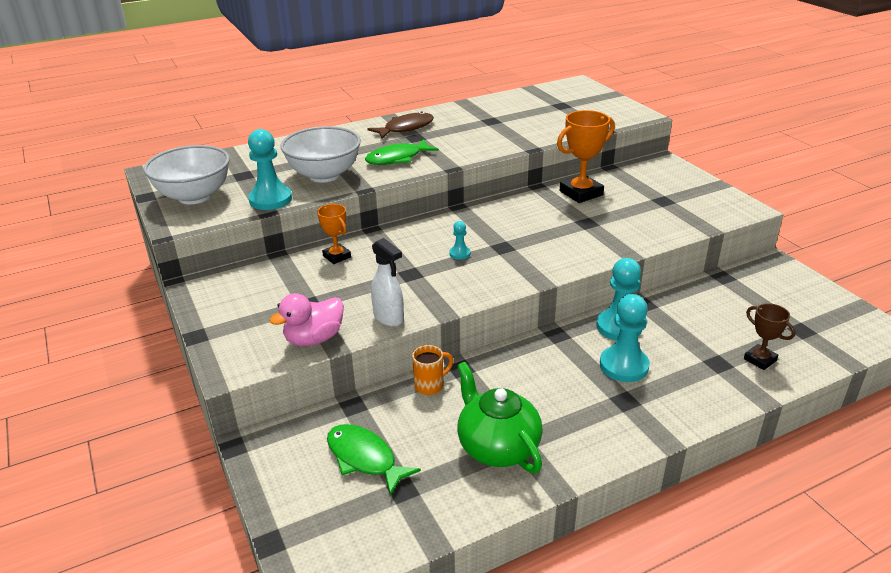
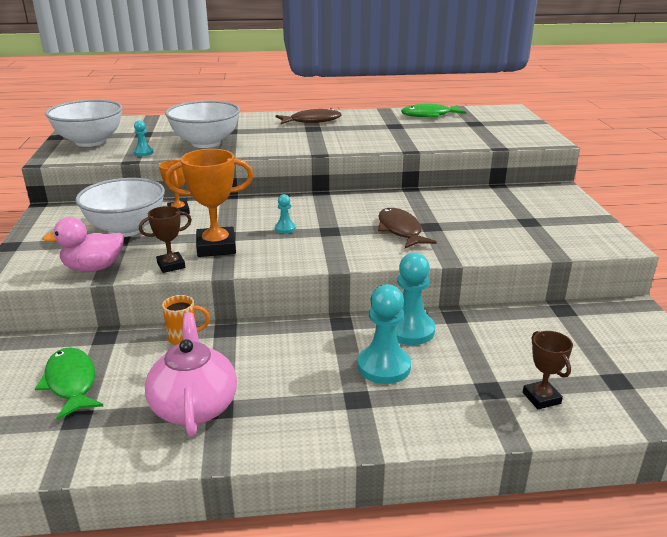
camera: 20 degrees right, 5 degrees down
(270, 199) = (143, 153): turquoise pawn -> turquoise pawn, size x0.49
(303, 288) = (126, 229): none -> white bowl
(389, 318) = (171, 265): white spray bottle -> brown trophy
(397, 158) = (280, 140): green fish -> green fish (429, 115)
(497, 446) = (194, 406): green teapot -> pink teapot
(564, 233) = (400, 230): none -> brown fish
(581, 193) = (448, 201): orange trophy -> orange trophy (216, 247)

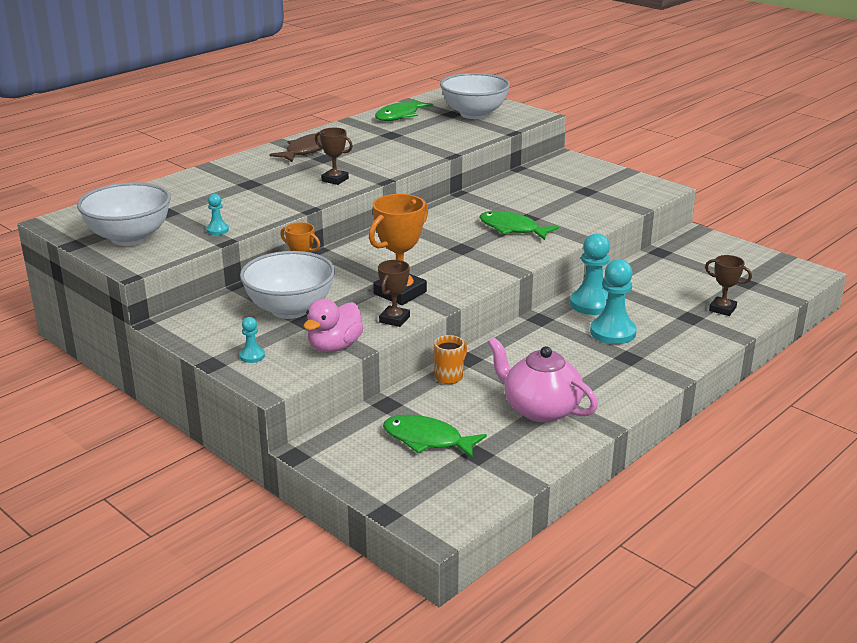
camera: 40 degrees left, 0 degrees up
(206, 143) = (256, 202): white bowl -> white bowl (474, 114)
(285, 228) = (424, 259): turquoise pawn -> turquoise pawn (252, 356)
(287, 144) = (335, 180): none -> brown trophy
(400, 230) = (512, 229): brown fish -> green fish

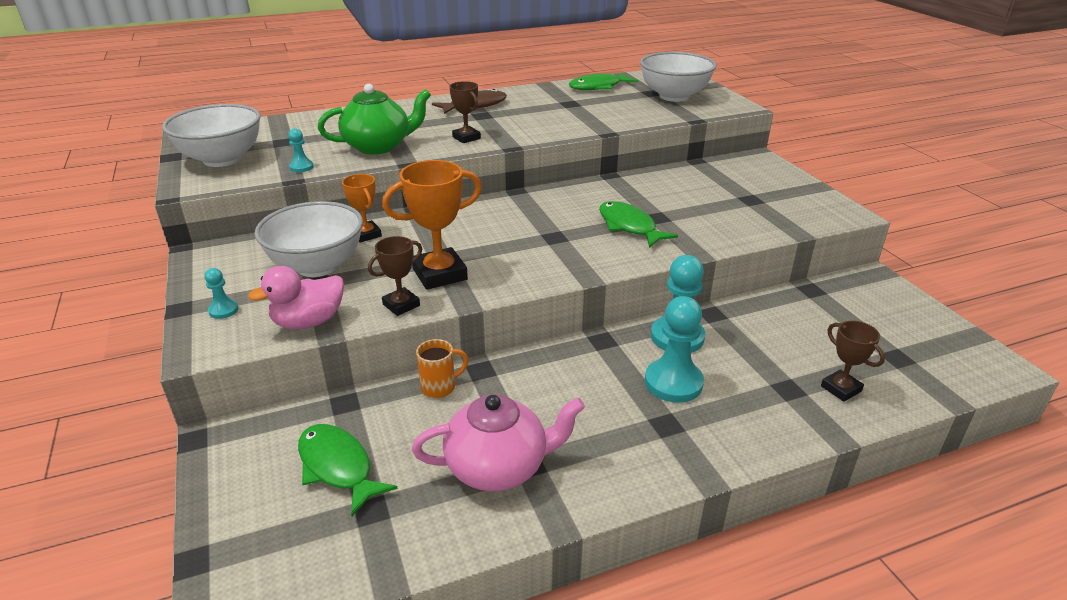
camera: 25 degrees right, 5 degrees up
(264, 200) = (378, 146): none -> green teapot
(540, 409) = (499, 467): pink teapot -> pink teapot turned 105 degrees clockwise

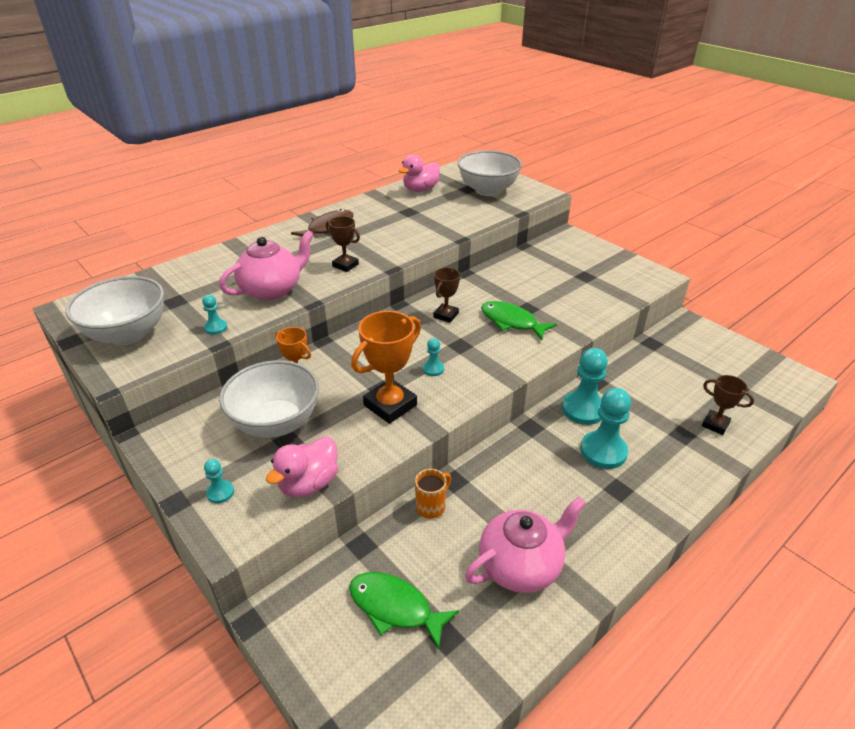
camera: 20 degrees left, 5 degrees up
(378, 146) = (272, 290): green teapot -> pink teapot
(401, 305) = (378, 445): brown trophy -> brown trophy (446, 315)
(509, 252) = (433, 369): none -> turquoise pawn
(598, 87) = (420, 189): green fish -> pink duck

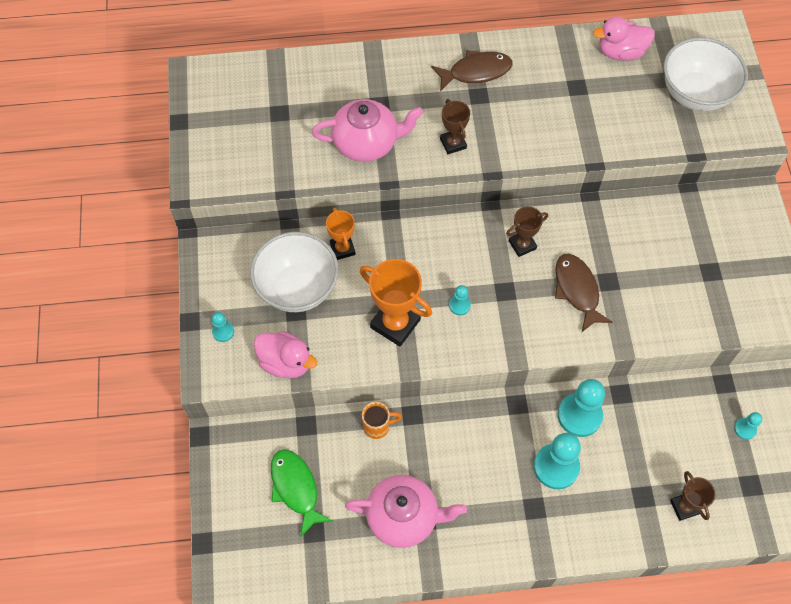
camera: 35 degrees right, 25 degrees up
(128, 334) = (224, 138): white bowl -> none
(216, 328) = (293, 169): turquoise pawn -> turquoise pawn (745, 429)
(309, 483) = (286, 362): pink duck -> pink duck turned 135 degrees counterclockwise
(390, 405) = (395, 323): orange trophy -> orange trophy turned 45 degrees clockwise
(512, 322) = (577, 290): green fish -> brown fish

